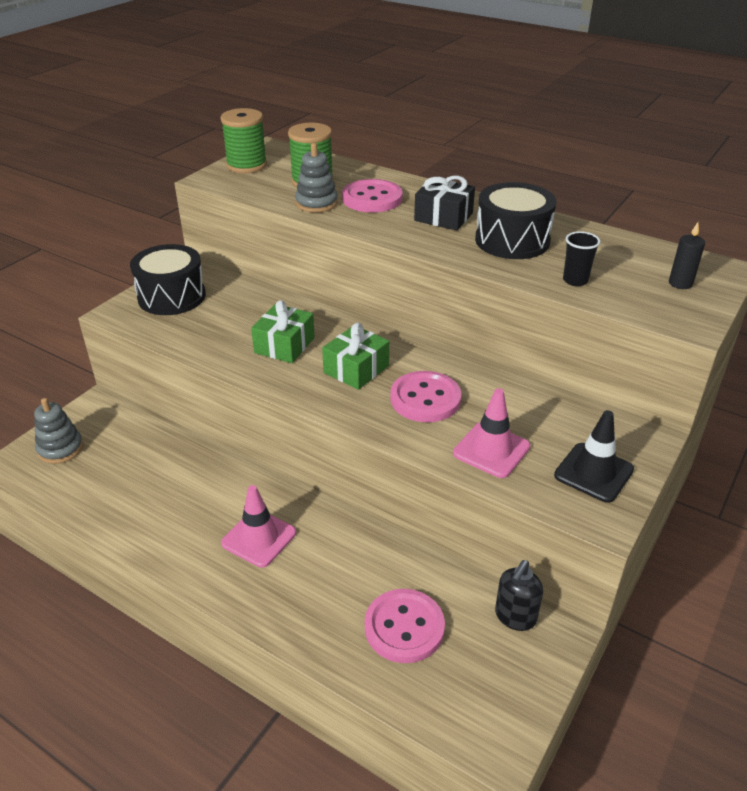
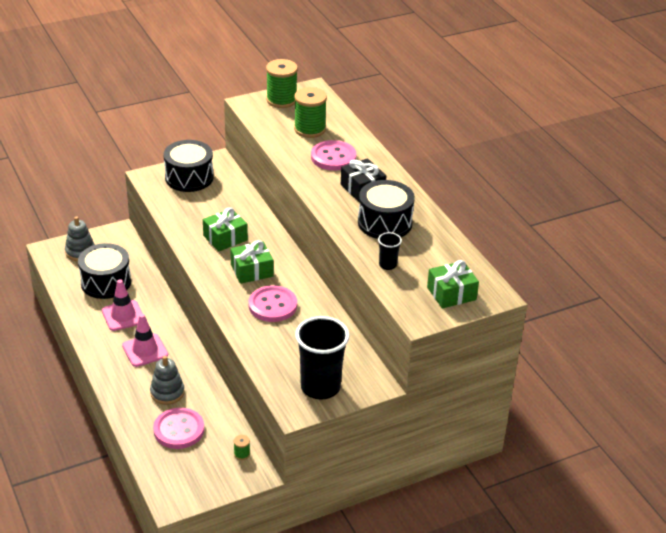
camera: 30 degrees right, 0 degrees up
(129, 472) = (106, 282): none -> black drum
(316, 203) = (294, 148): grey stacking toy -> grey stacking toy (167, 392)
(491, 450) = (277, 350): pink traffic cone -> pink traffic cone (123, 316)
(515, 617) = (242, 454): black soap dispenser -> green spool
(593, 472) = (320, 387): black traffic cone -> black cup
(680, 283) = (451, 293): black candle -> green gift

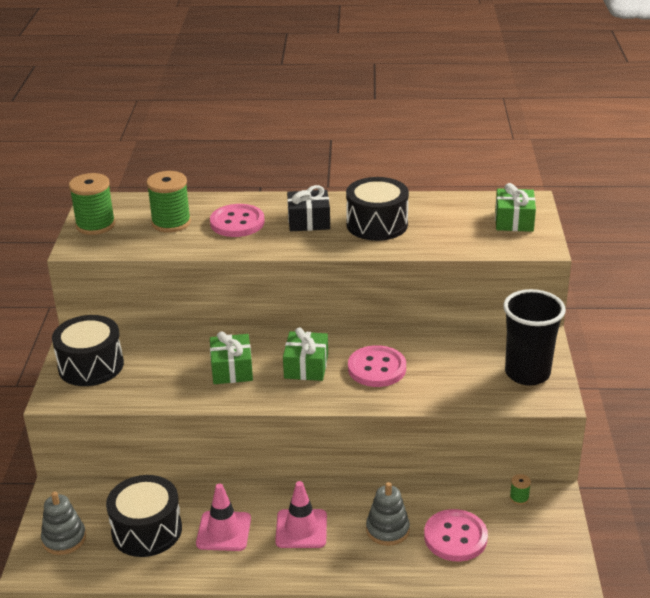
camera: 60 degrees left, 5 degrees down
(387, 265) = (447, 241): black cup -> none

